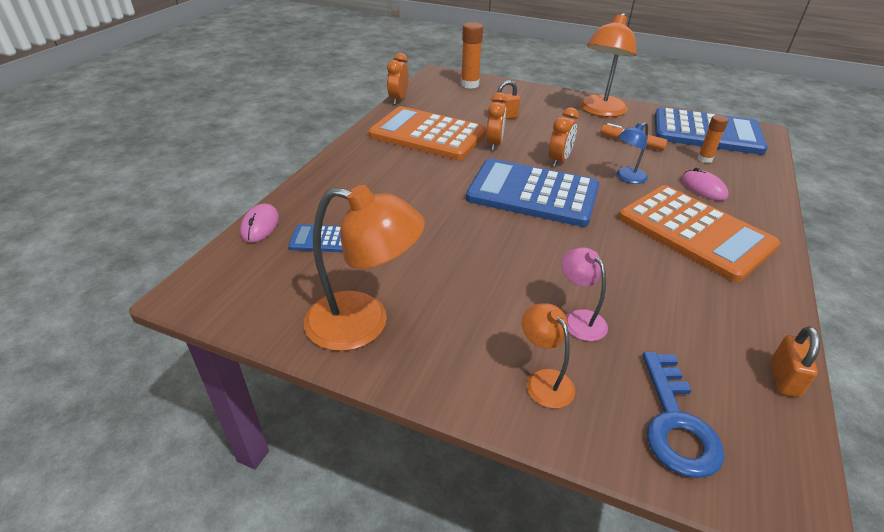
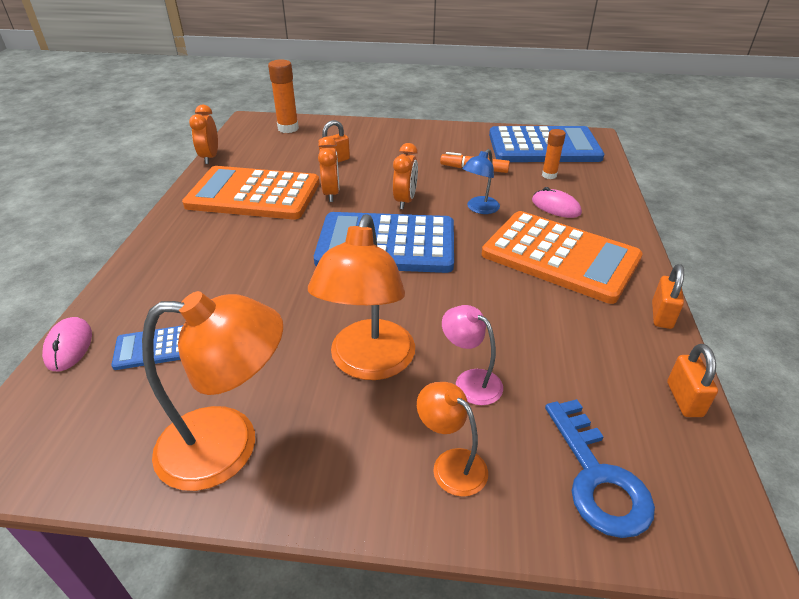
camera: 15 degrees left, 0 degrees up
(600, 111) = (434, 139): orange lamp -> orange lamp (368, 363)
(783, 302) = (661, 315): none -> orange padlock

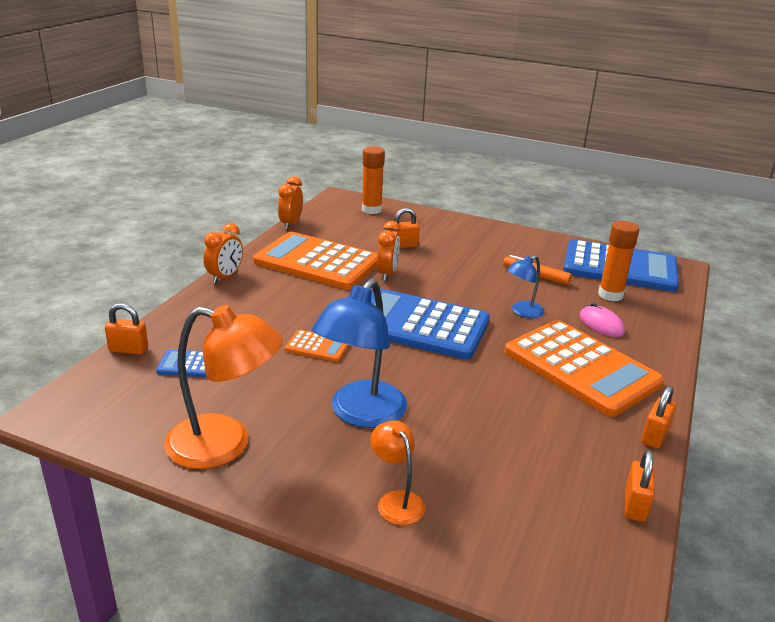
camera: 15 degrees right, 10 degrees down
(69, 346) = (128, 350): pink mouse -> orange padlock
(290, 292) = (317, 347): none -> orange calculator
(368, 363) = (360, 414): orange lamp -> blue lamp
(405, 201) = (453, 292): orange clock -> orange clock (225, 277)
(470, 381) = (442, 446): pink lamp -> none
(549, 175) = (610, 295): orange glue stick -> orange glue stick, size x1.60
(598, 478) = (518, 541): blue key -> none

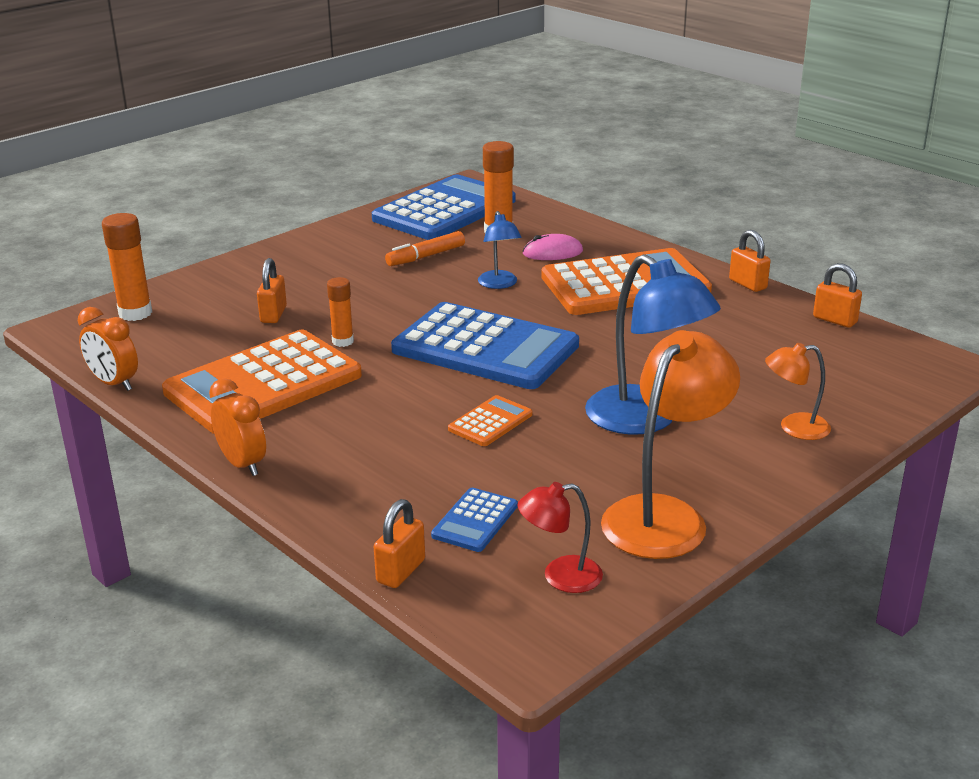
camera: 65 degrees left, 0 degrees up
(135, 410) = (560, 576): none -> red lamp
(387, 274) = (342, 341): orange clock -> orange glue stick
(419, 325) = (485, 348): blue calculator -> blue calculator turned 105 degrees counterclockwise

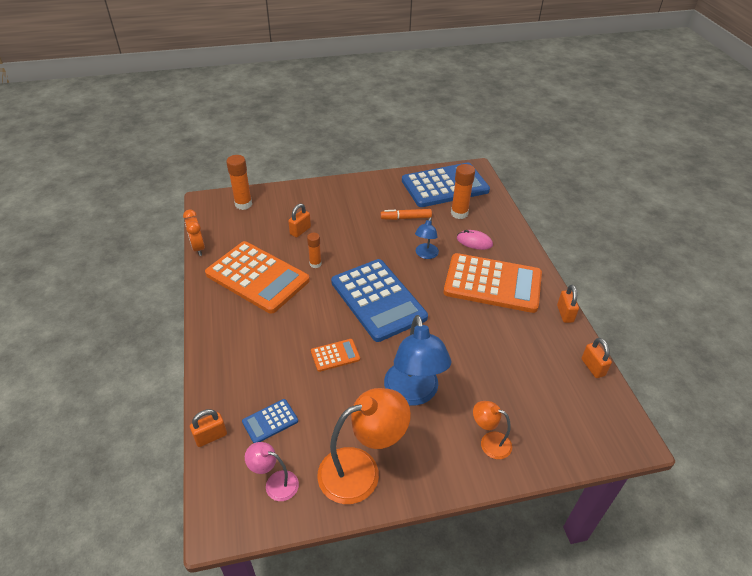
camera: 30 degrees right, 15 degrees up
(242, 464) = (205, 328): orange clock -> none
(263, 384) = (257, 277): orange calculator -> orange calculator turned 135 degrees counterclockwise
(560, 576) = (275, 483): red lamp -> pink lamp

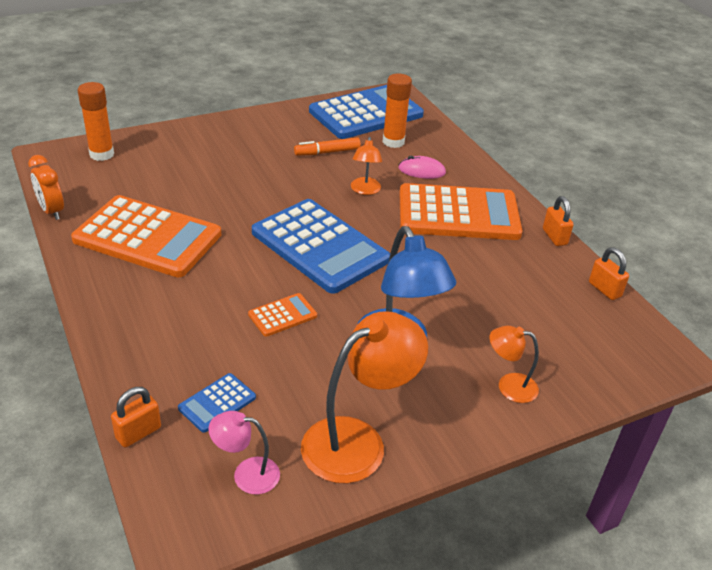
camera: 15 degrees left, 5 degrees down
(300, 231) = (191, 178): orange padlock -> none
(315, 264) = (223, 214): orange glue stick -> none
(425, 254) = (365, 190): blue lamp -> orange lamp

